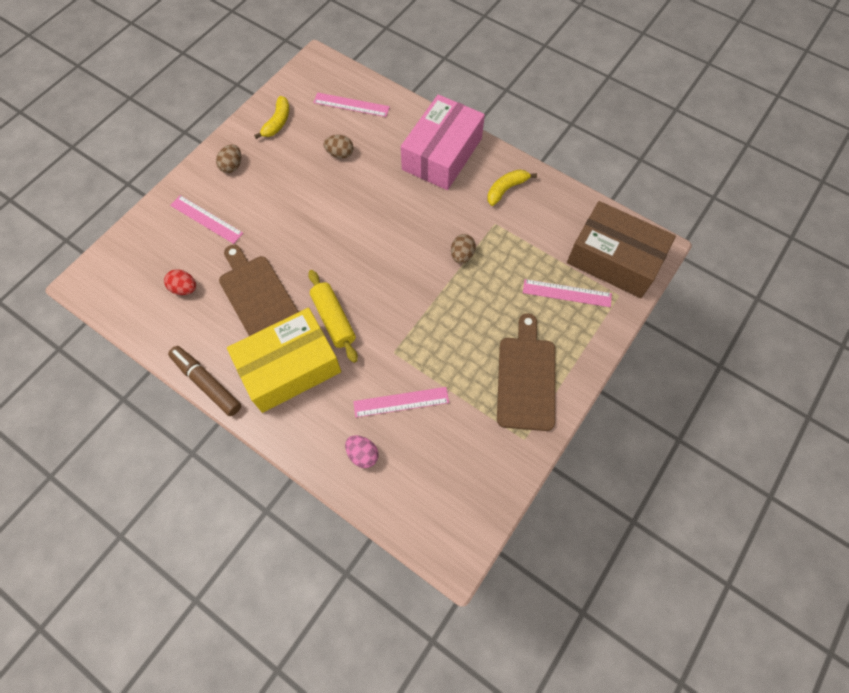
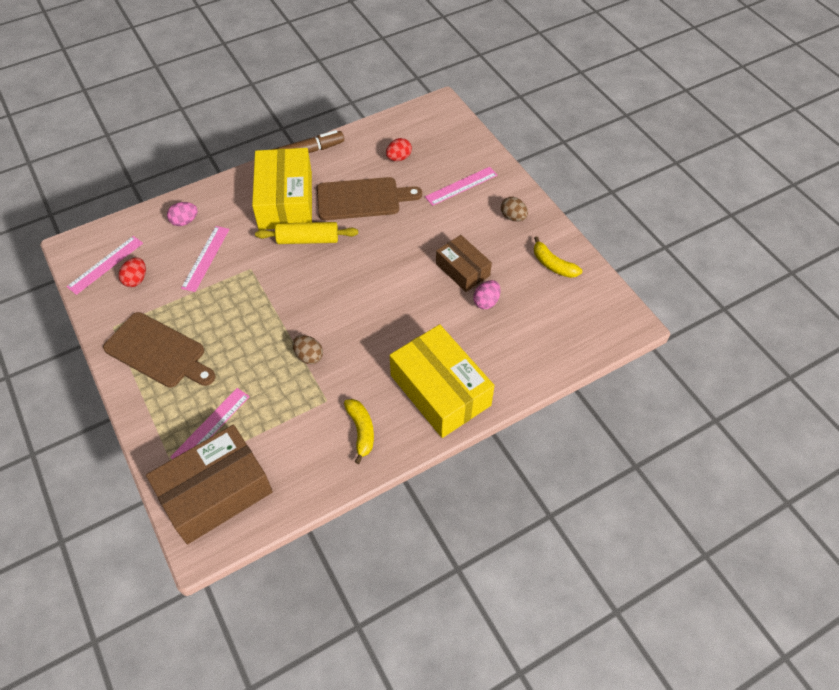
camera: 115 degrees right, 10 degrees down
(312, 181) = (462, 269): none -> brown box
(340, 154) = (486, 302): brown egg -> pink egg
(351, 105) = (550, 333): pink ruler -> pink ruler (105, 265)
(442, 154) = (440, 390): pink box -> yellow box
(460, 454) = (136, 279): none -> red egg

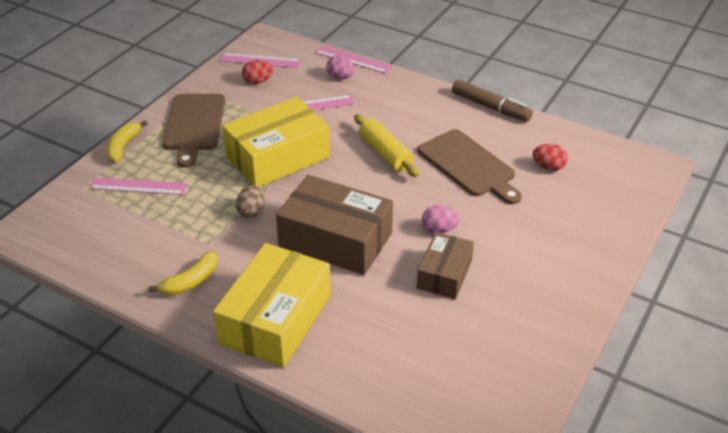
camera: 60 degrees right, 15 degrees down
(215, 492) = (75, 218): brown box -> brown box (335, 240)
(285, 200) = (418, 120): yellow box -> yellow box (277, 157)
(461, 186) = (559, 227): pink ruler -> pink ruler (353, 59)
(486, 302) = (417, 310): pink egg -> pink egg (439, 229)
(513, 217) = (557, 285): brown egg -> none
(553, 264) = (520, 347): yellow banana -> yellow banana (123, 146)

